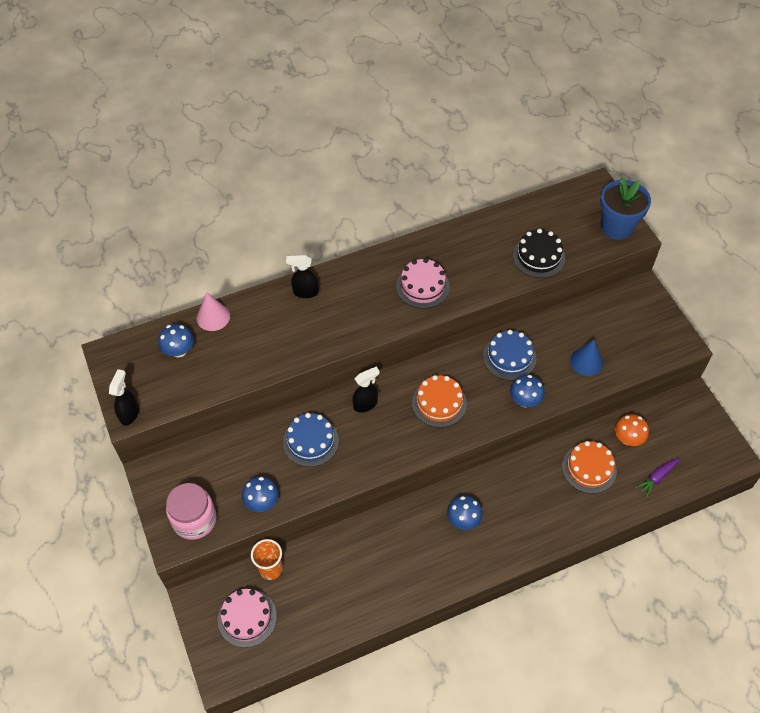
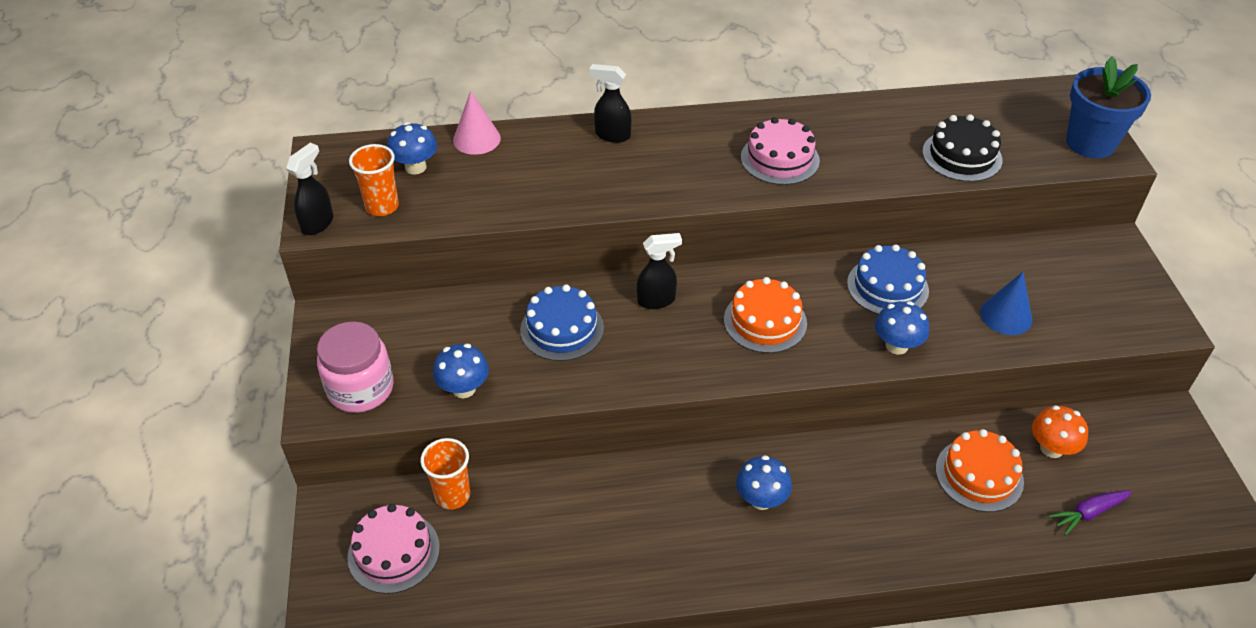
camera: 15 degrees right, 10 degrees down
(168, 389) = (382, 206): none -> orange cup

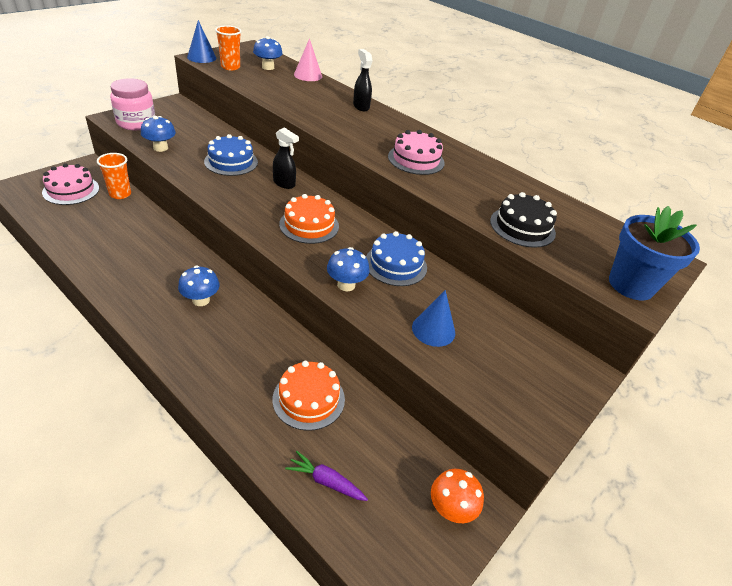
camera: 45 degrees right, 5 degrees down
(318, 223) = (201, 57): black spray bottle -> blue cone
(1051, 448) = (372, 434): orange mushroom -> orange mushroom (451, 508)

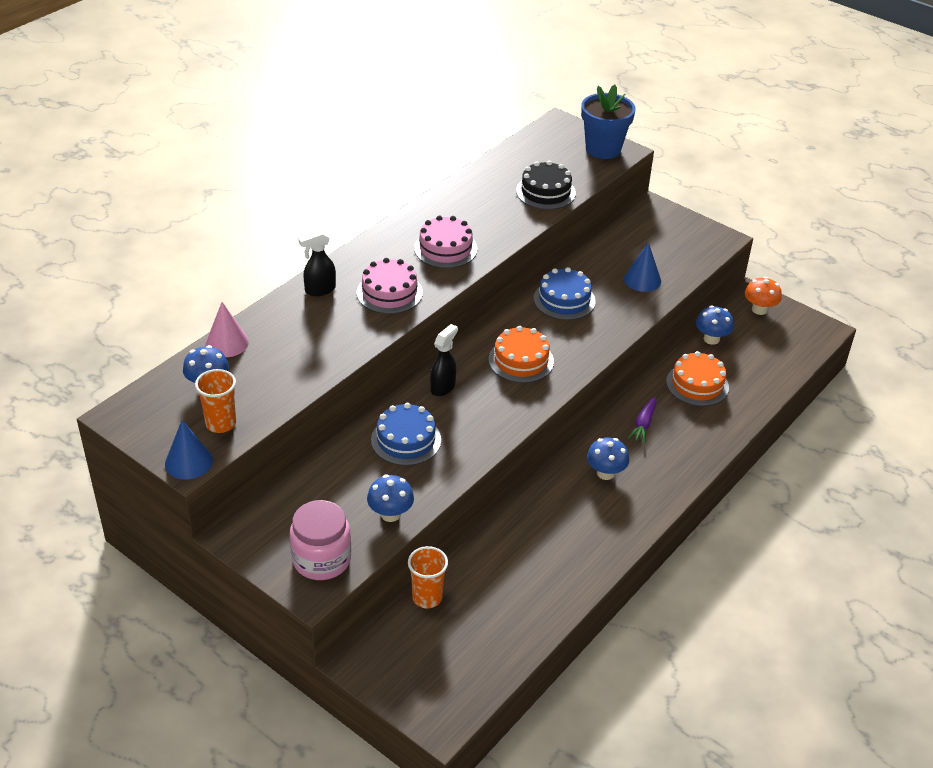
camera: 90 degrees left, 0 degrees up
(71, 190) = (432, 654): pink cake -> pink cake (389, 292)
(325, 481) = (766, 370): purple carrot -> purple carrot (643, 424)
(346, 285) = (606, 330): blue mushroom -> blue mushroom (711, 339)

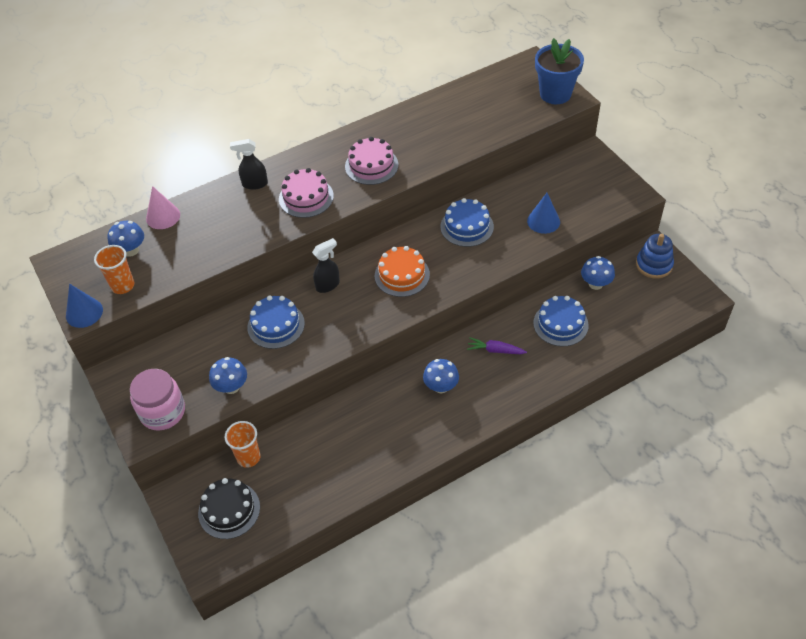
camera: 25 degrees right, 10 degrees up
(545, 192) = (483, 127): black cake -> black cake (229, 510)
(643, 424) = (495, 350): purple carrot -> purple carrot turned 60 degrees clockwise
(697, 384) = (560, 324): orange cake -> blue cake
(759, 309) = (654, 265): orange mushroom -> blue stacking toy

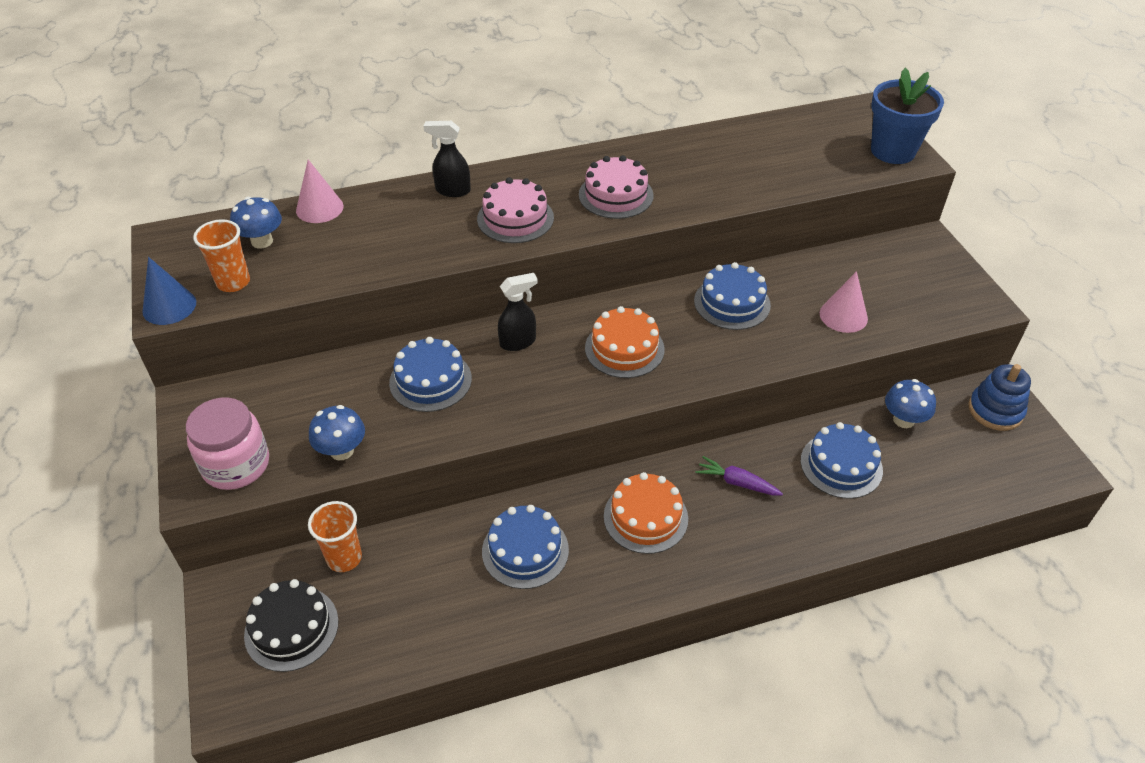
camera: 10 degrees right, 5 degrees down
(367, 426) = (525, 550): none -> blue cake
(441, 386) = (645, 517): blue mushroom -> orange cake
(543, 221) = (843, 316): blue cone -> pink cone

